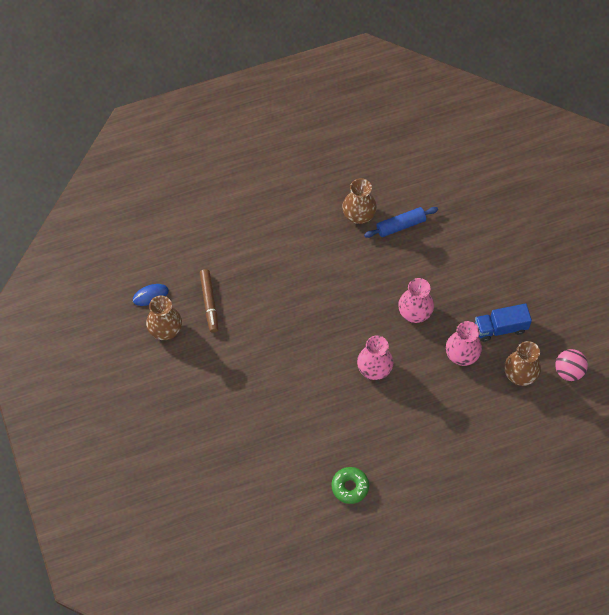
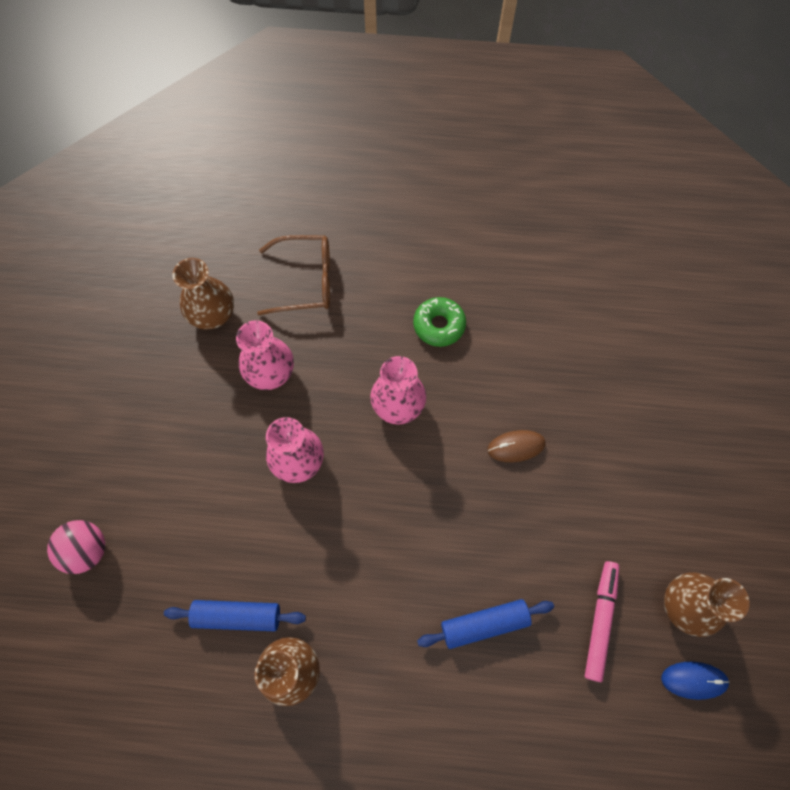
camera: 155 degrees left, 5 degrees up
(209, 303) = (600, 620): brown marker -> pink marker
(270, 275) = (484, 624): none -> blue rolling pin
(292, 374) = (516, 446): none -> brown mouse
(350, 487) = (503, 272): green donut -> green donut (439, 325)
(476, 422) = (305, 281): none -> brown glasses
(500, 328) = (196, 385): blue truck -> none
(568, 371) = (151, 292): pink ball -> pink ball (87, 550)

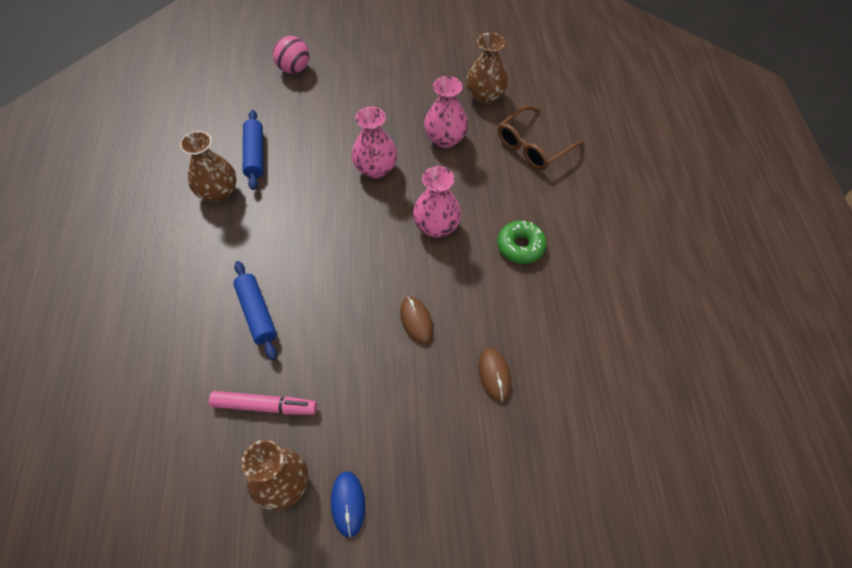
camera: 80 degrees right, 10 degrees down
(305, 281) = (533, 146): brown glasses -> brown glasses turned 60 degrees clockwise
(584, 382) = (494, 375): none -> brown mouse
(693, 680) = (214, 495): blue mouse -> blue mouse (348, 504)

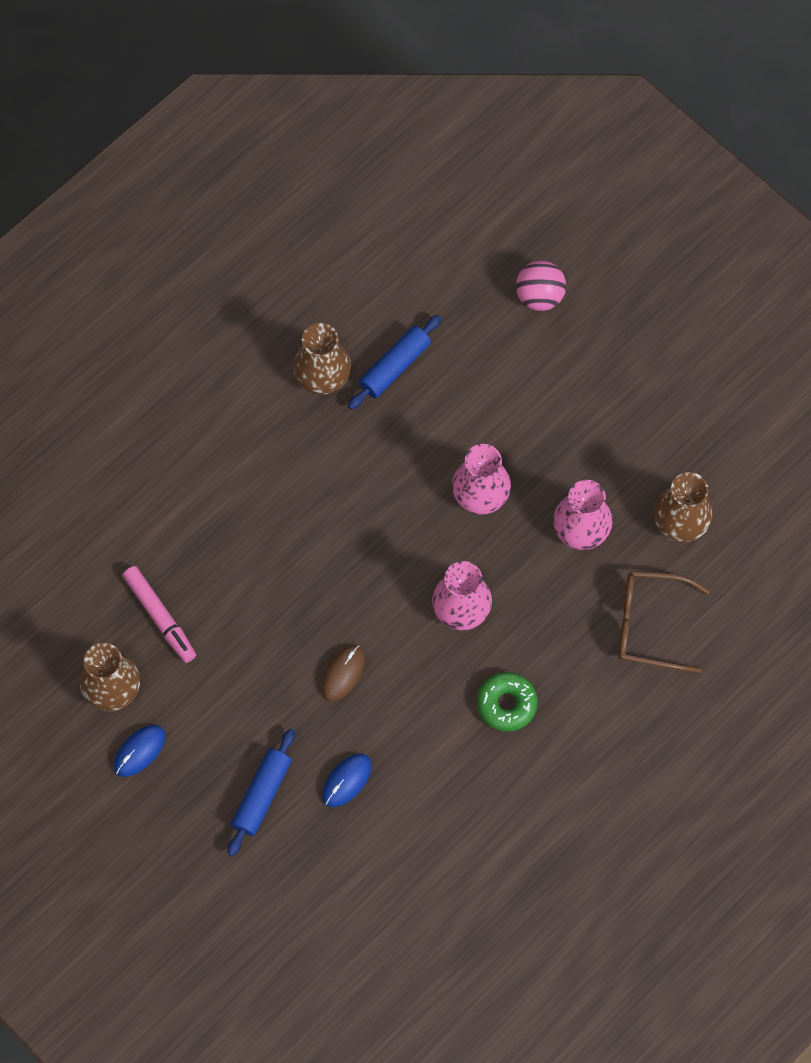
camera: 50 degrees right, 10 degrees up
(257, 313) = (233, 532): blue rolling pin -> blue rolling pin (262, 795)
(494, 375) = (346, 780): brown mouse -> blue mouse

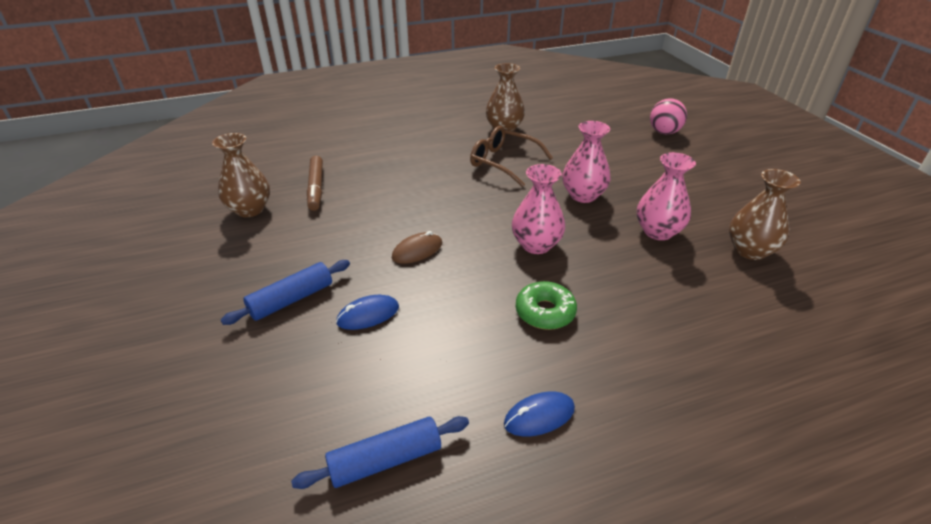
camera: 25 degrees right, 30 degrees down
(139, 751) = (231, 244): blue mouse -> blue mouse (539, 416)
(160, 617) = (316, 188): pink marker -> brown marker
(394, 366) = (552, 135): blue rolling pin -> blue rolling pin (385, 460)
(650, 625) = (707, 302): brown glasses -> brown glasses (503, 162)

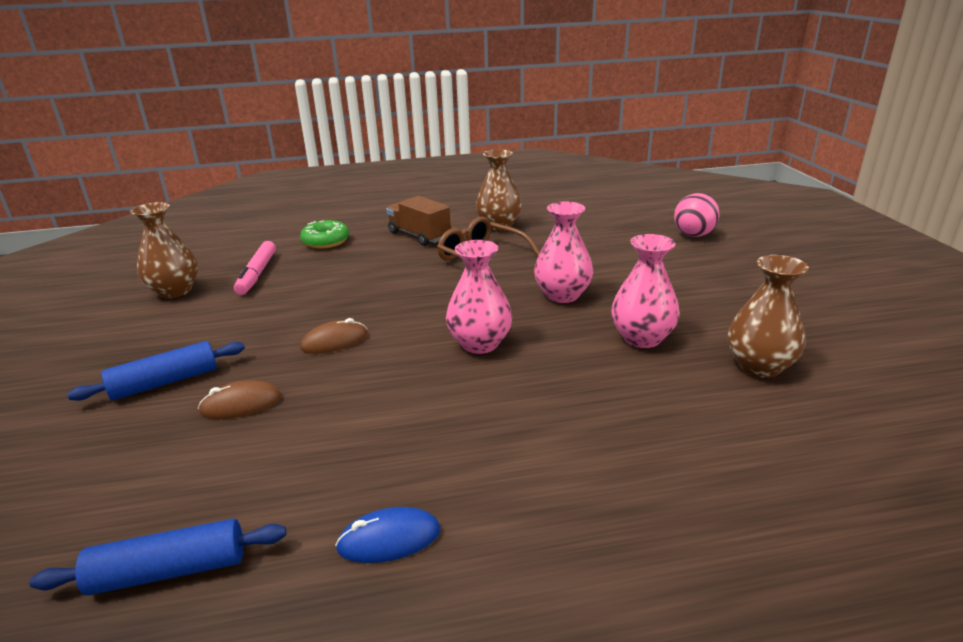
camera: 10 degrees right, 10 degrees down
(316, 188) = (257, 274): brown marker -> pink marker
(368, 315) = (241, 404): blue mouse -> brown mouse
(441, 142) = (419, 236): none -> brown truck
(545, 312) = (455, 417): green donut -> green donut (326, 241)

